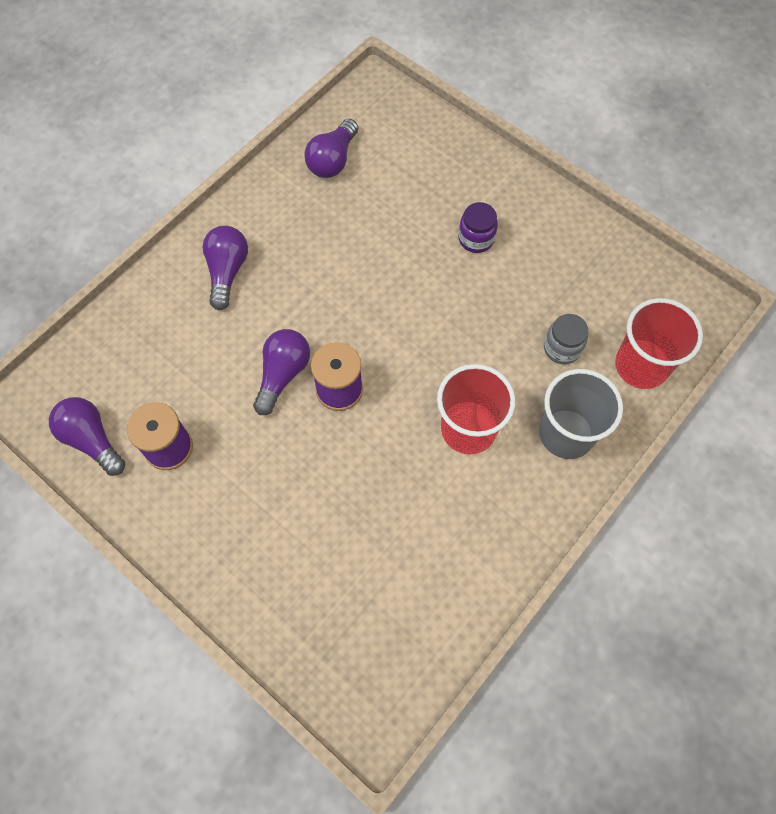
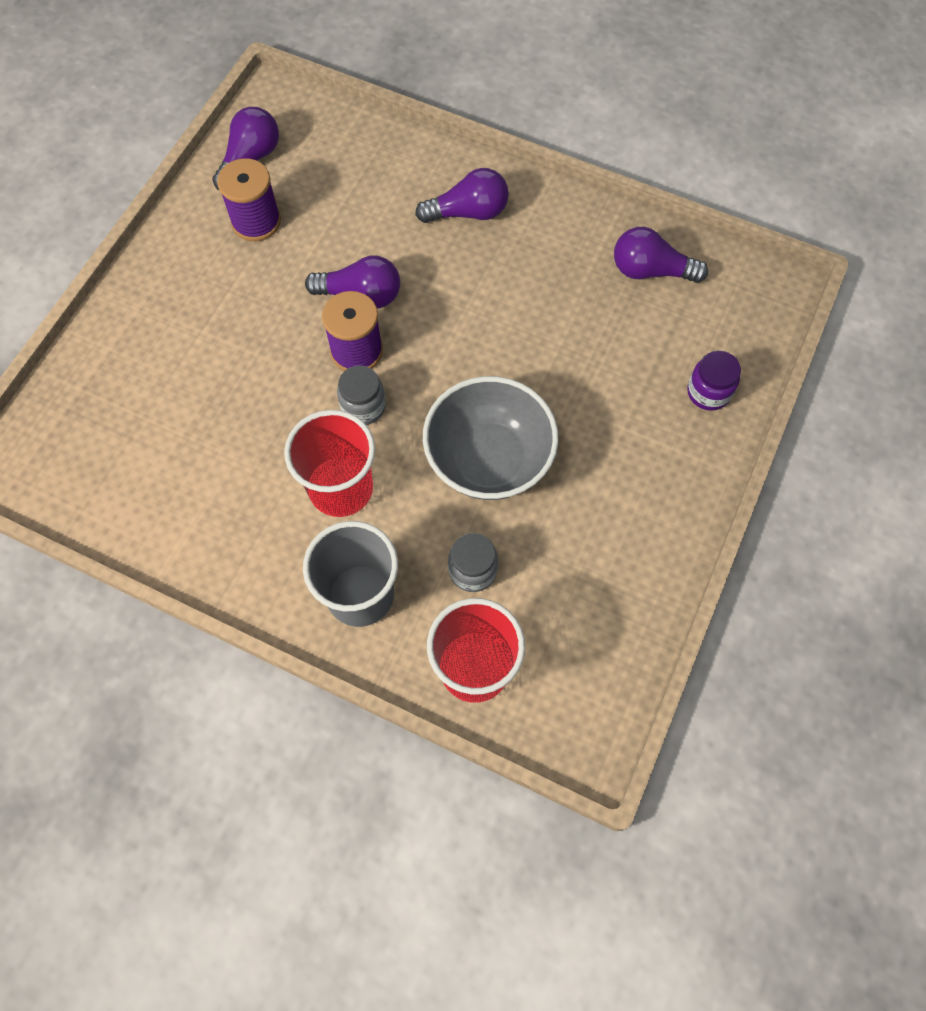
camera: 75 degrees right, 0 degrees up
(395, 396) = (363, 407): none -> grey jar
(470, 314) = (489, 460): none -> grey bowl
(476, 239) = (595, 445): purple jar -> purple jar (708, 392)

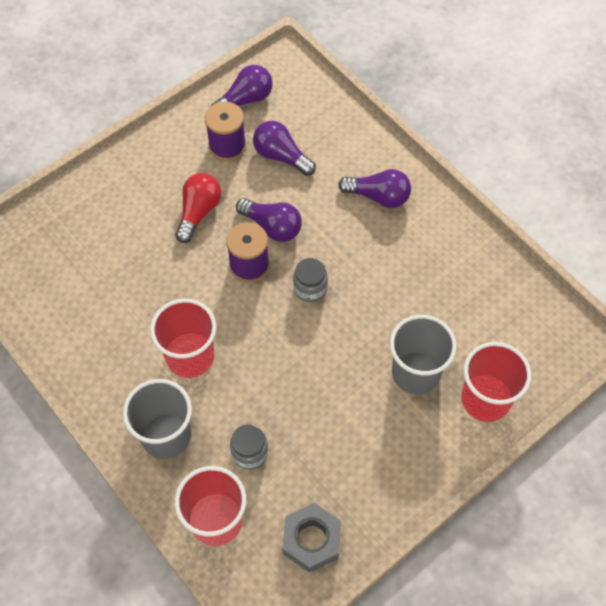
camera: 25 degrees right, 5 degrees down
(261, 313) = (198, 212): none -> red light bulb
(363, 407) = (234, 306): grey jar -> grey jar (310, 288)
(489, 460) = (301, 380): grey bowl -> none
(598, 639) = (311, 540): none -> grey nut
(615, 395) = (416, 372): none -> grey cup
(650, 271) = (490, 292): purple light bulb -> purple light bulb (281, 156)
(708, 392) = (485, 399): purple jar -> red cup

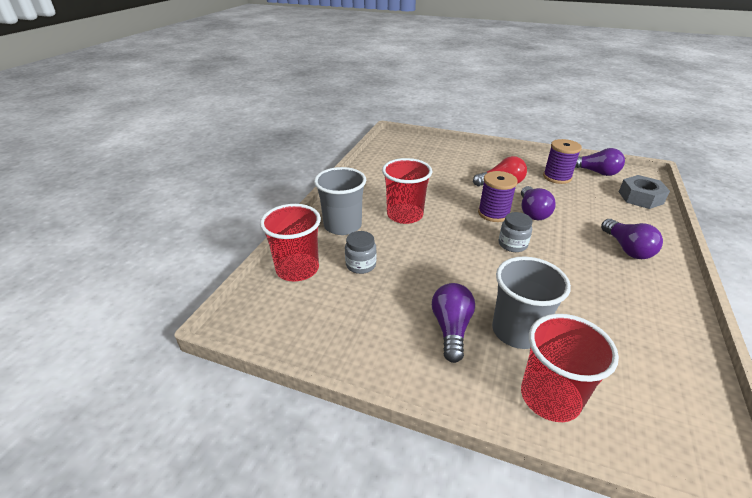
camera: 60 degrees right, 25 degrees down
(281, 156) = (583, 197): purple light bulb -> purple light bulb (451, 329)
(311, 540) = (314, 326): grey nut -> grey nut (640, 197)

